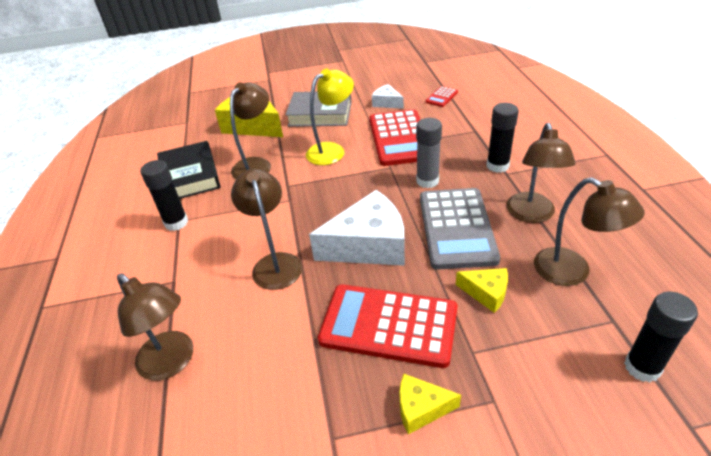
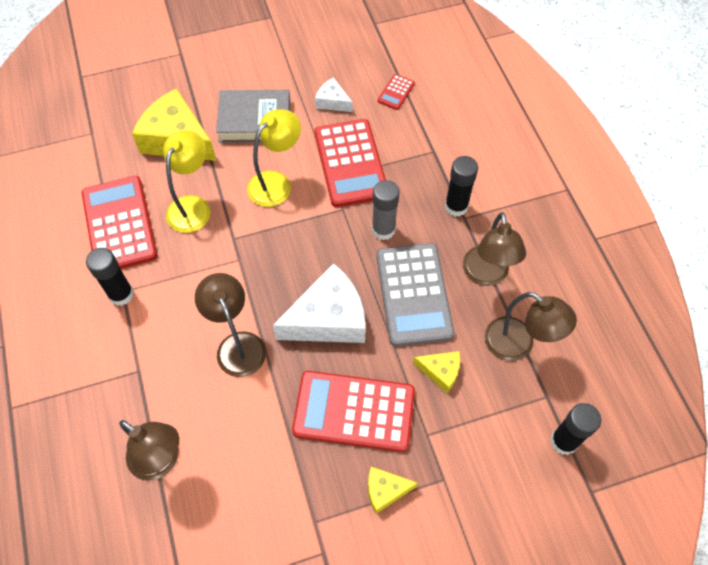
camera: 10 degrees left, 20 degrees up
(190, 176) = (119, 224): black book -> red calculator
(256, 164) = (193, 206): brown lamp -> yellow lamp

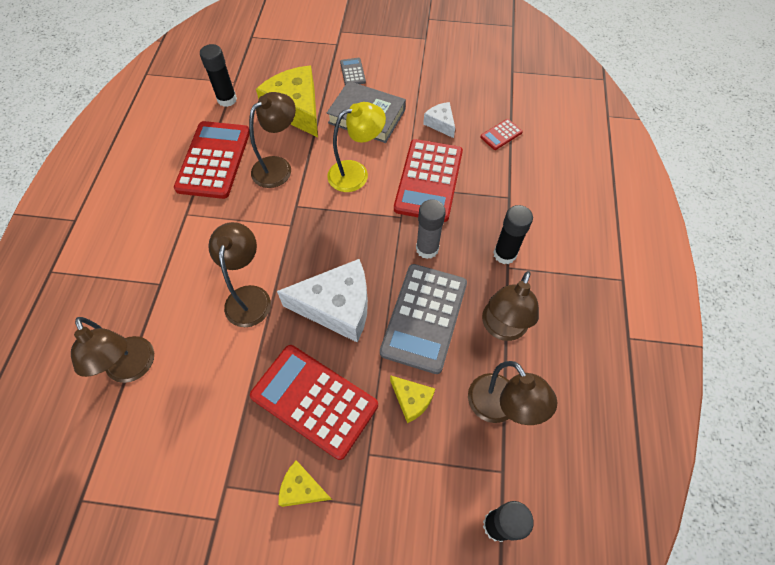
camera: 25 degrees right, 0 degrees up
(121, 294) = (183, 216): black glue stick -> black glue stick (227, 99)
(193, 206) = (278, 167): yellow lamp -> brown lamp
(214, 79) = (352, 72): none -> grey calculator

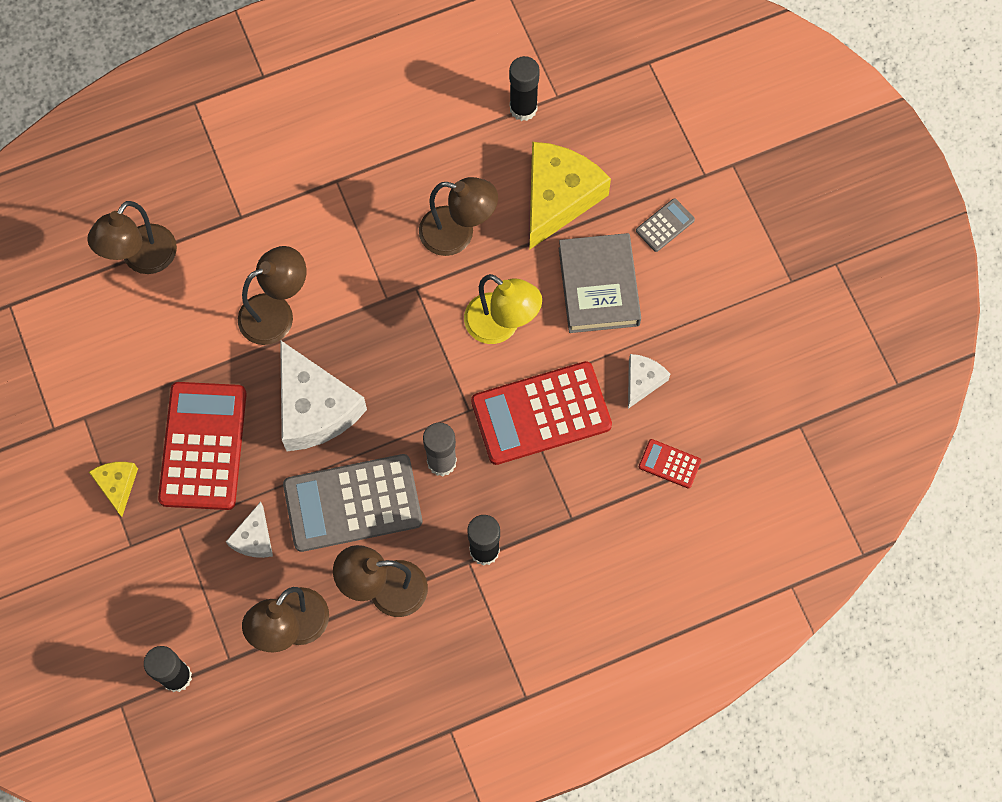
camera: 60 degrees right, 10 degrees up
(214, 160) = (424, 158): red calculator -> none
(411, 400) = (254, 538): yellow cheese -> white cheese

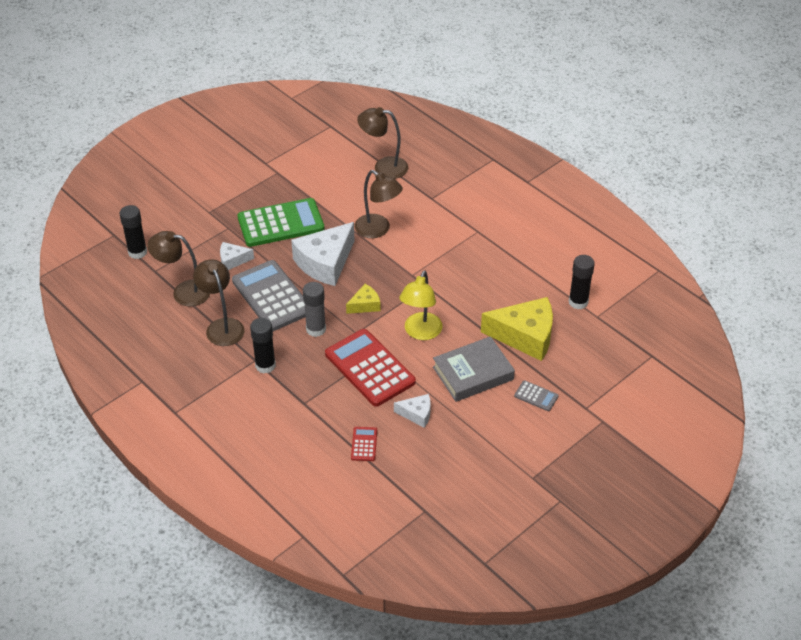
camera: 70 degrees right, 25 degrees down
(117, 485) = (242, 196): yellow cheese -> yellow cheese (365, 305)
(203, 446) = (281, 223): red calculator -> green calculator
(458, 234) = (472, 295): brown lamp -> none

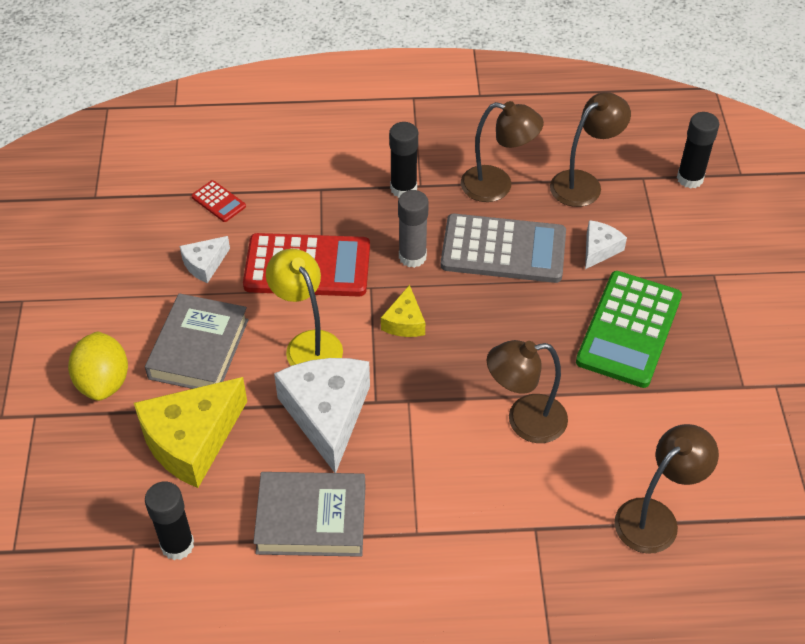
camera: 130 degrees right, 5 degrees up
(325, 263) = (513, 329): white cheese -> white cheese (327, 414)
(512, 267) = (311, 519): none -> grey book
(536, 396) = (103, 382): grey calculator -> yellow lemon

